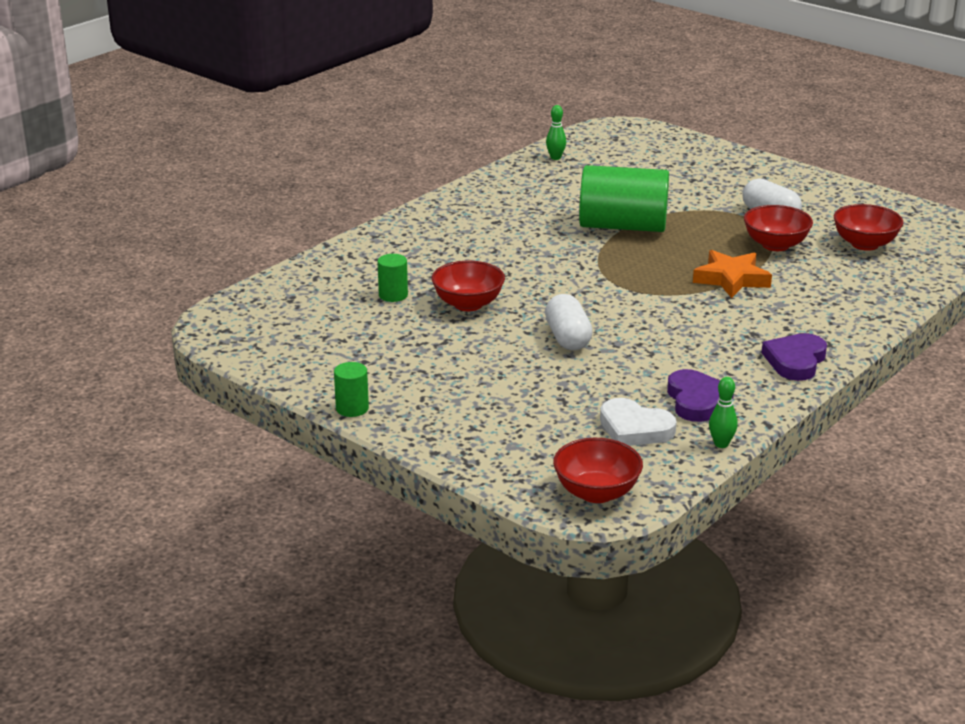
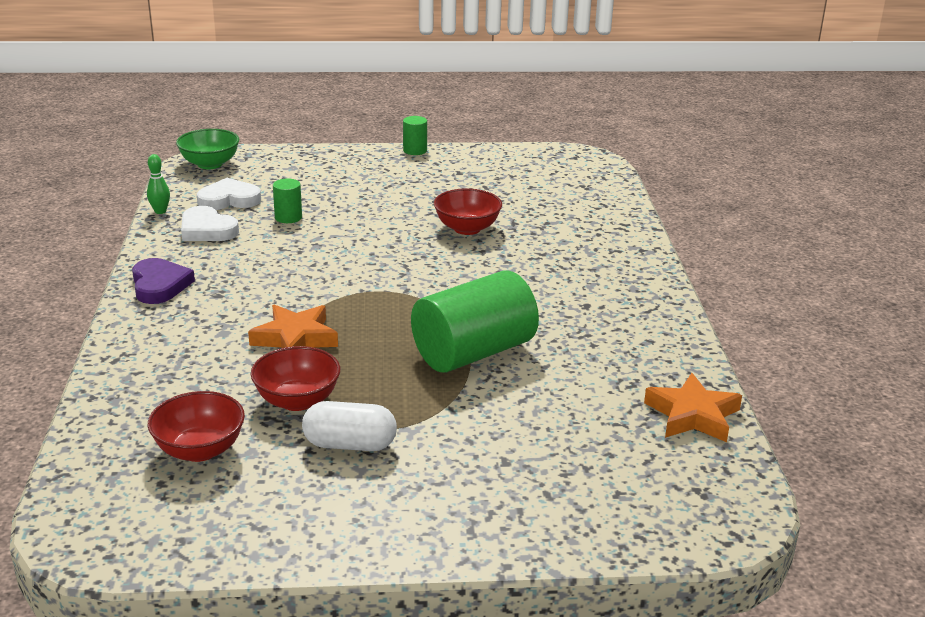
camera: 135 degrees right, 0 degrees up
(393, 295) = (528, 214): green cylinder -> green cylinder (288, 217)
(555, 158) = (692, 415): green bowling pin -> orange star
(568, 338) = (357, 234): white capsule -> none
(596, 493) = (210, 164): red bowl -> green bowl
(697, 400) = (207, 230): purple heart -> white heart

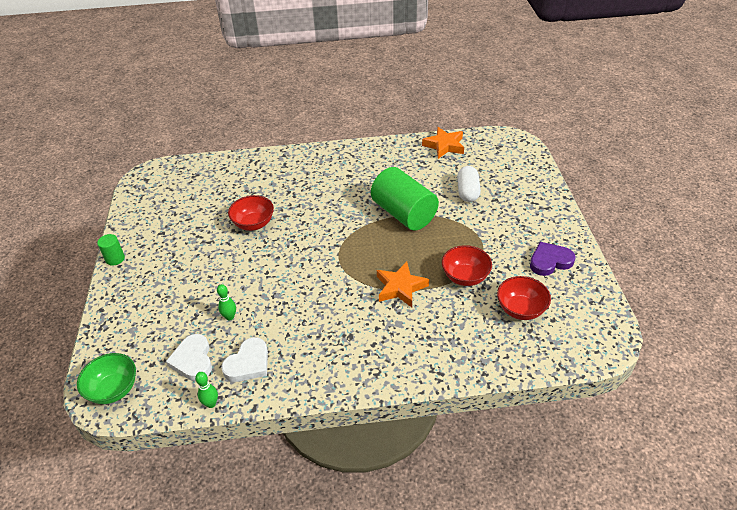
camera: 90 degrees left, 15 degrees up
(159, 285) = (339, 373): purple heart -> purple heart (550, 261)
(288, 217) = (230, 317): green cylinder -> green bowling pin
(350, 444) = (498, 251): white capsule -> white capsule (467, 192)

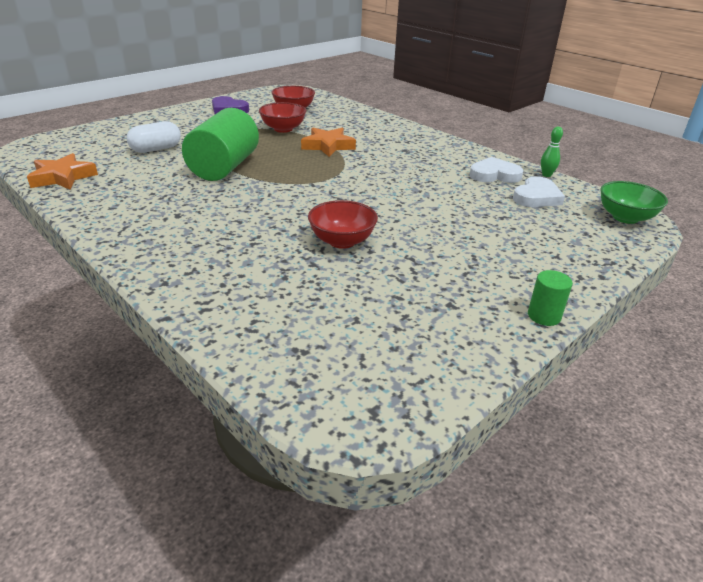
camera: 130 degrees left, 10 degrees down
(230, 317) = (474, 200): green bowling pin -> none

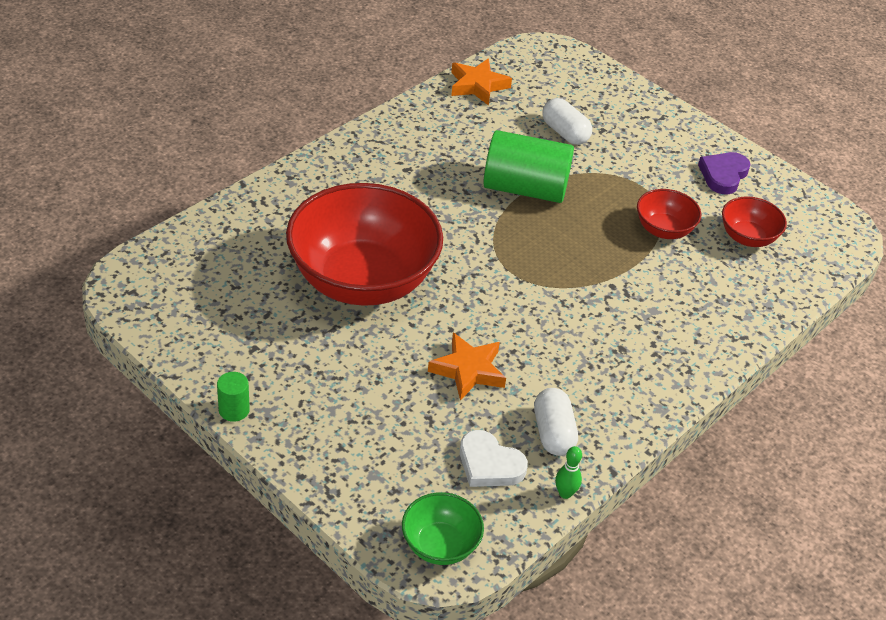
camera: 85 degrees right, 10 degrees up
(328, 146) = (614, 272): orange star -> orange star (468, 370)
(342, 241) = (363, 280): red bowl -> red bowl, size x2.23
(494, 175) = (553, 433): white heart -> white capsule

